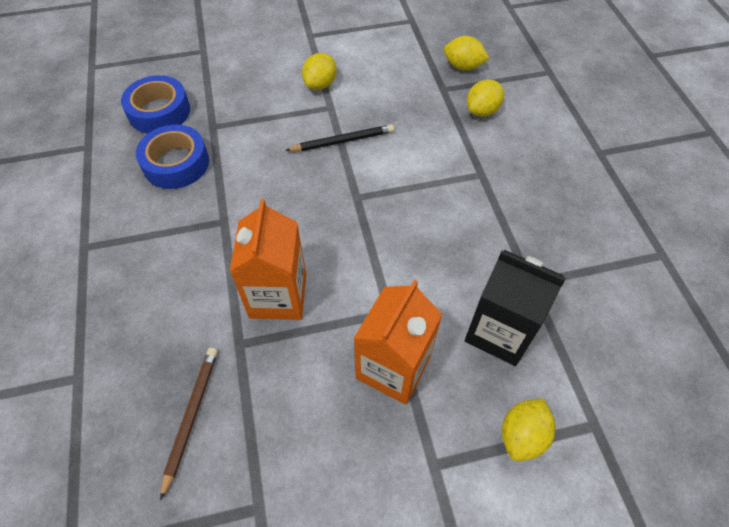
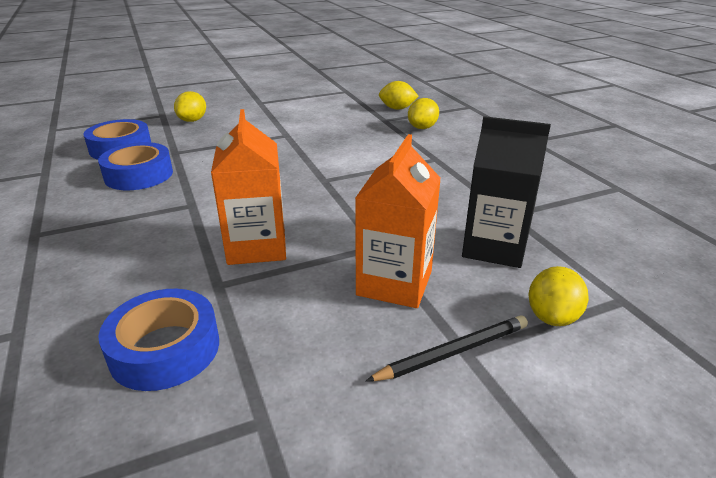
camera: 10 degrees left, 25 degrees down
(191, 417) = (165, 349): brown pencil -> blue tape
(320, 84) = (274, 124): yellow lemon -> yellow lemon (192, 120)
(342, 141) = (302, 151): black pencil -> black pencil (453, 352)

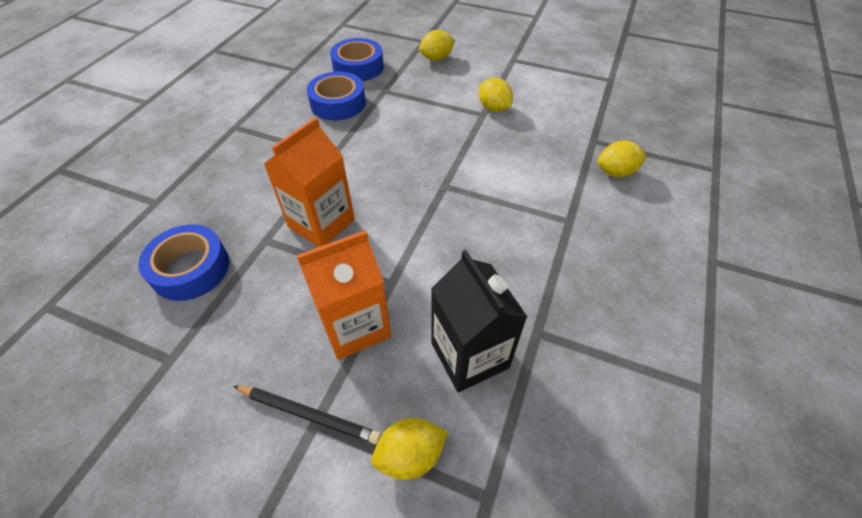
camera: 45 degrees right, 20 degrees up
(397, 108) = (628, 131): yellow lemon -> yellow lemon (493, 108)

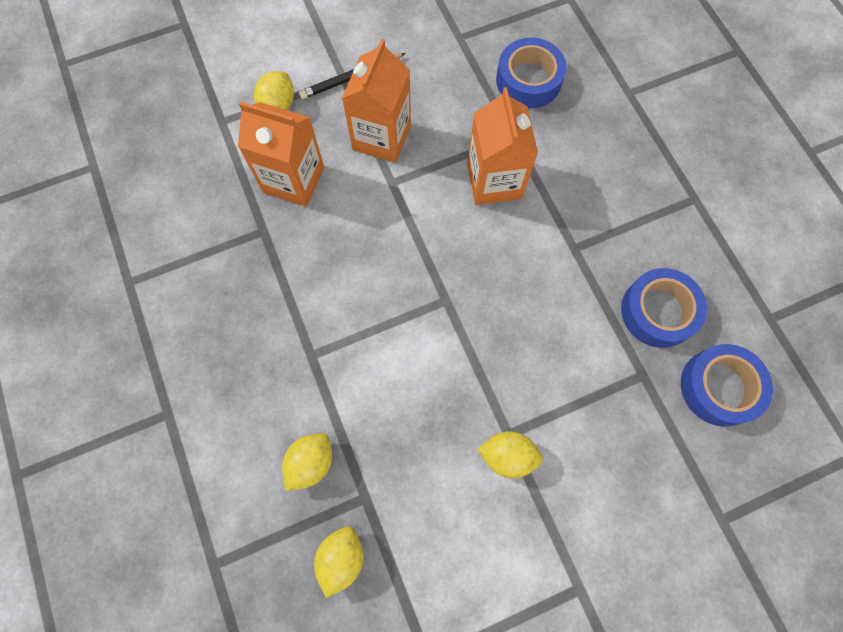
camera: 135 degrees right, 20 degrees up
(436, 58) = (664, 494): yellow lemon -> yellow lemon (341, 558)
(469, 355) = (293, 180): black carton -> orange carton

